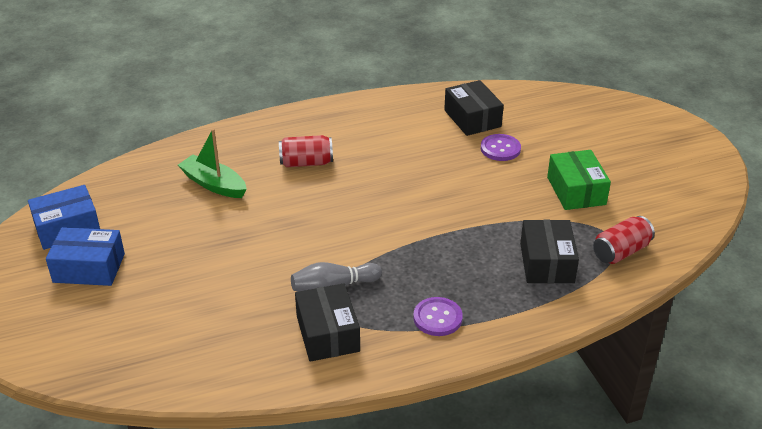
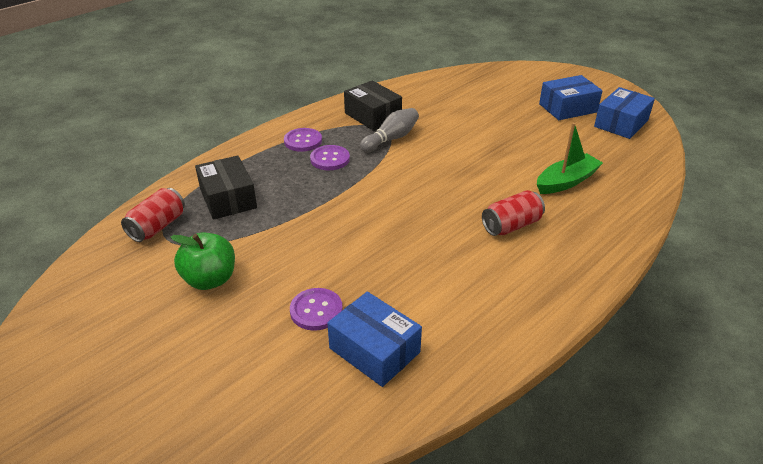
camera: 155 degrees right, 0 degrees up
(214, 184) = (566, 181): green boat -> green boat turned 45 degrees counterclockwise
(420, 280) = (330, 159): none -> purple button
(472, 118) = (374, 350): black box -> blue box
(576, 191) = (210, 279): green box -> green apple

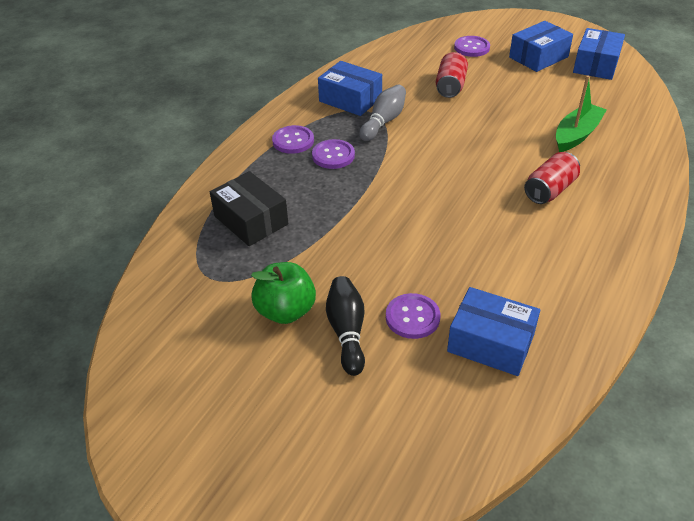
camera: 15 degrees left, 5 degrees up
(157, 226) = (193, 267): red can -> red can (450, 86)
(251, 309) = (347, 332): none -> black bowling pin
(373, 116) = (350, 99): black box -> blue box
(508, 90) = (471, 48): none -> purple button

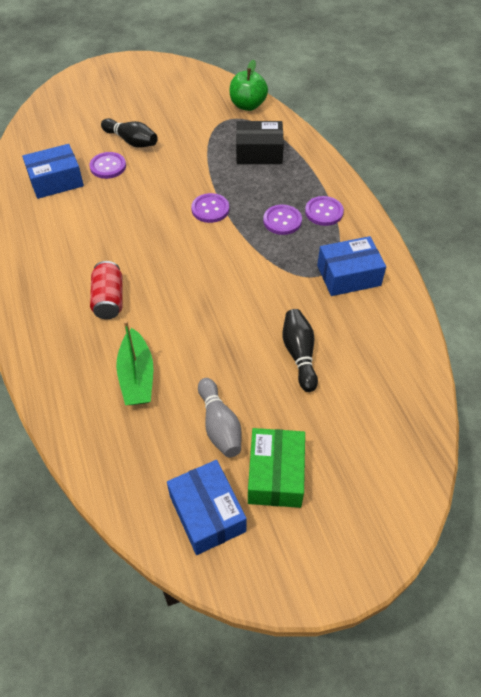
camera: 130 degrees right, 10 degrees up
(285, 311) = (172, 130): green apple -> green apple (248, 105)
(384, 121) = (294, 273): grey bowling pin -> grey bowling pin (219, 425)
(450, 86) = (299, 354): red can -> black bowling pin
(471, 48) = (353, 433): purple button -> purple button (210, 209)
(538, 57) = (275, 475): blue box -> green box

